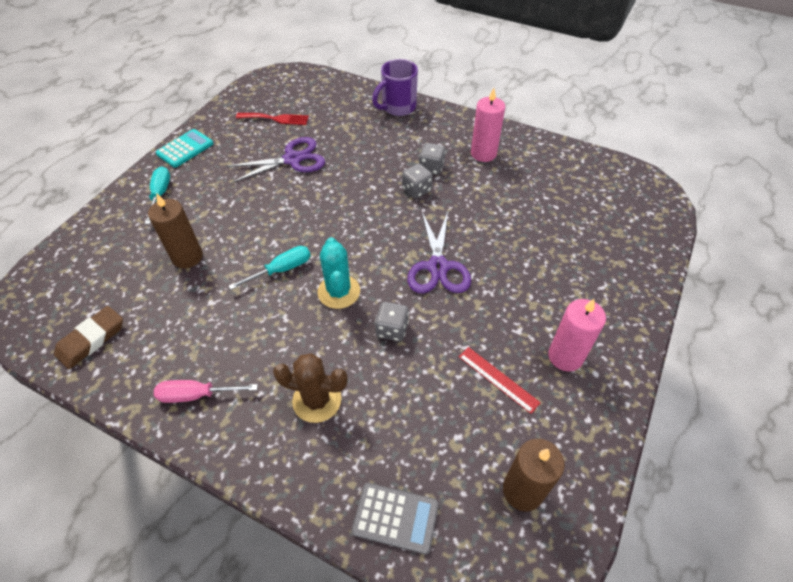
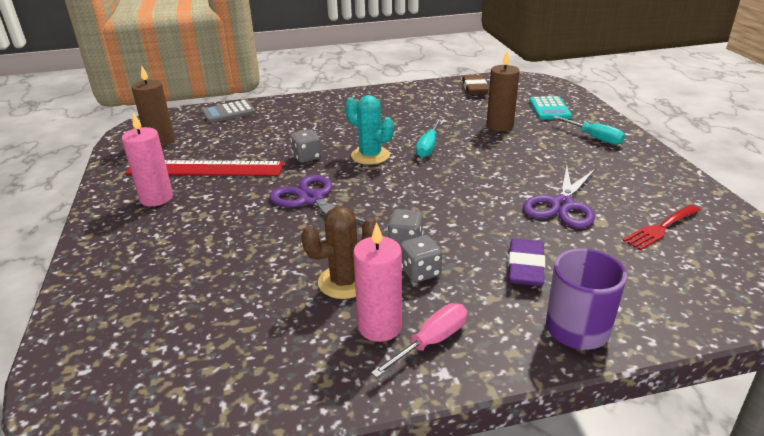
camera: 140 degrees right, 20 degrees down
(185, 149) = (657, 166): turquoise calculator -> turquoise calculator (549, 109)
(195, 395) = (385, 98): pink screwdriver -> pink screwdriver (432, 341)
(317, 400) = (317, 120): brown cactus -> brown cactus (344, 282)
(375, 140) = (525, 267): none -> purple eraser
(498, 379) = (205, 168): red ruler -> red ruler, size x2.04

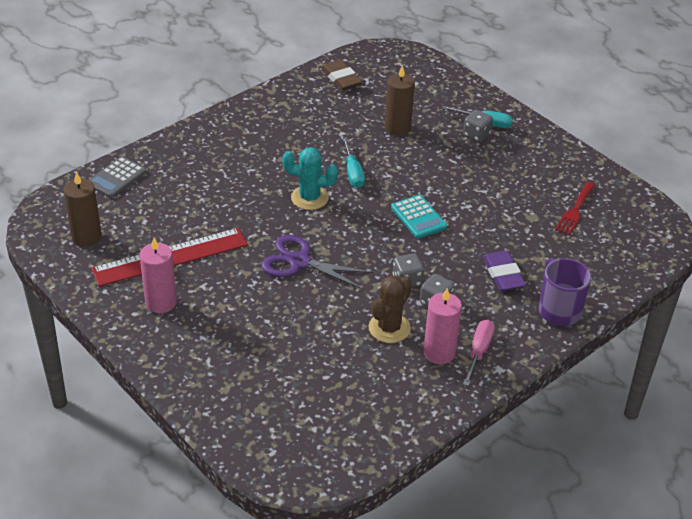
camera: 30 degrees left, 10 degrees up
(307, 157) = (253, 216): grey dice -> grey dice (476, 135)
(549, 109) = (428, 93): turquoise calculator -> turquoise calculator (418, 217)
(562, 205) = (498, 208): purple scissors -> none

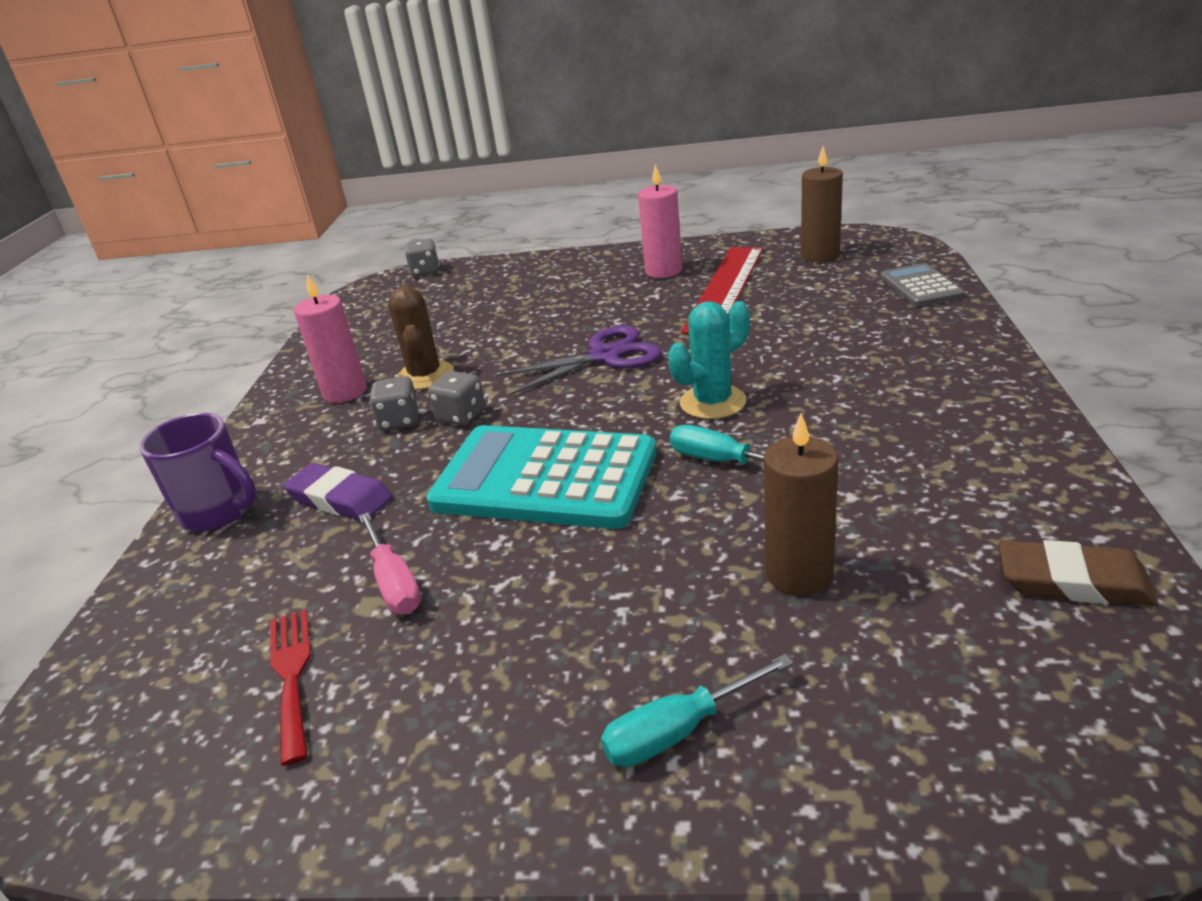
camera: 140 degrees right, 10 degrees down
(418, 217) = (545, 478): turquoise calculator -> turquoise calculator, size x1.98
(476, 135) = (653, 683): grey dice -> grey dice (425, 271)
(479, 351) = (298, 418): pink screwdriver -> pink screwdriver (394, 583)

